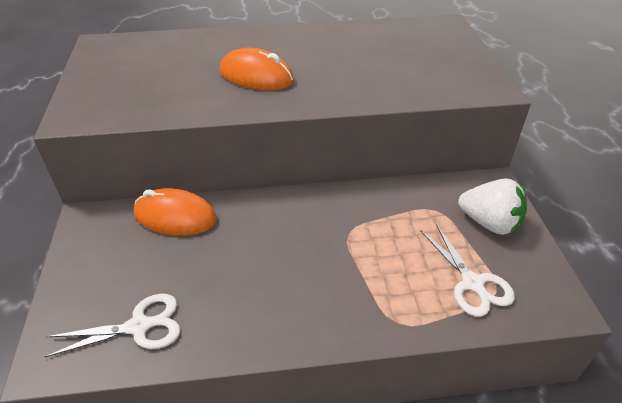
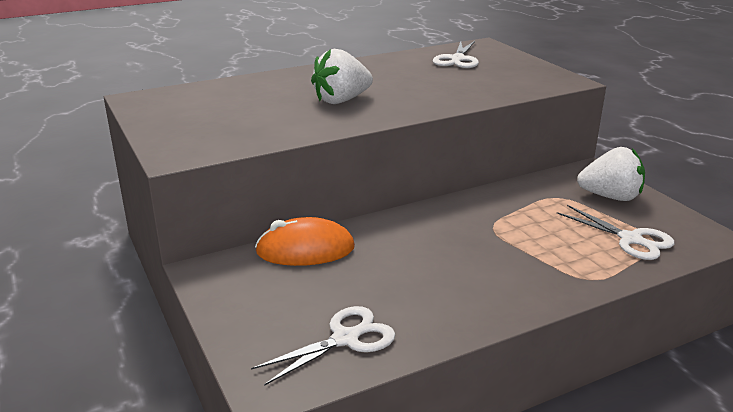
camera: 20 degrees left, 15 degrees down
(256, 76) = (341, 100): orange mouse -> white strawberry
(404, 40) = (457, 59): none -> white scissors

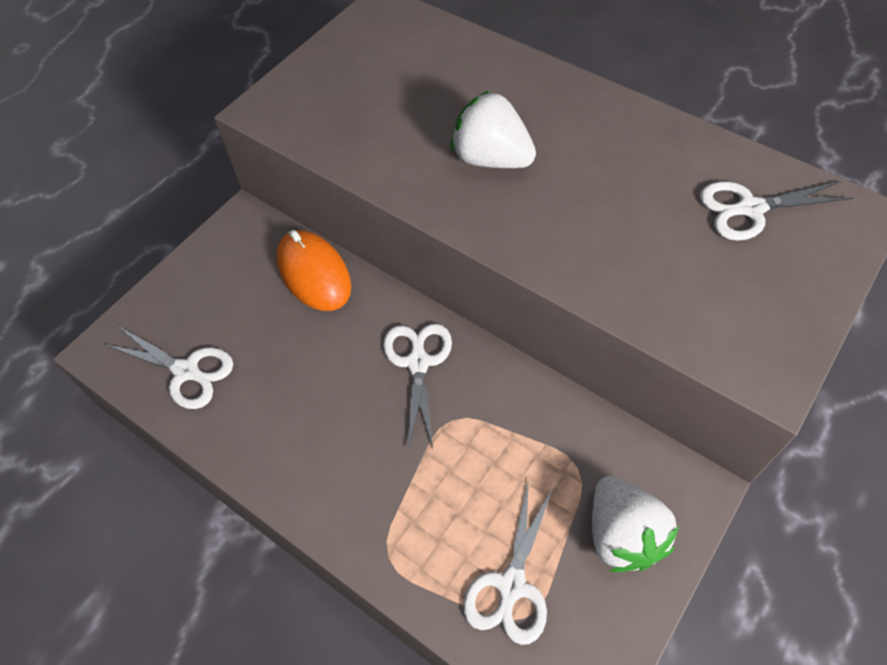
camera: 65 degrees right, 30 degrees up
(433, 228) = (418, 362): none -> white scissors

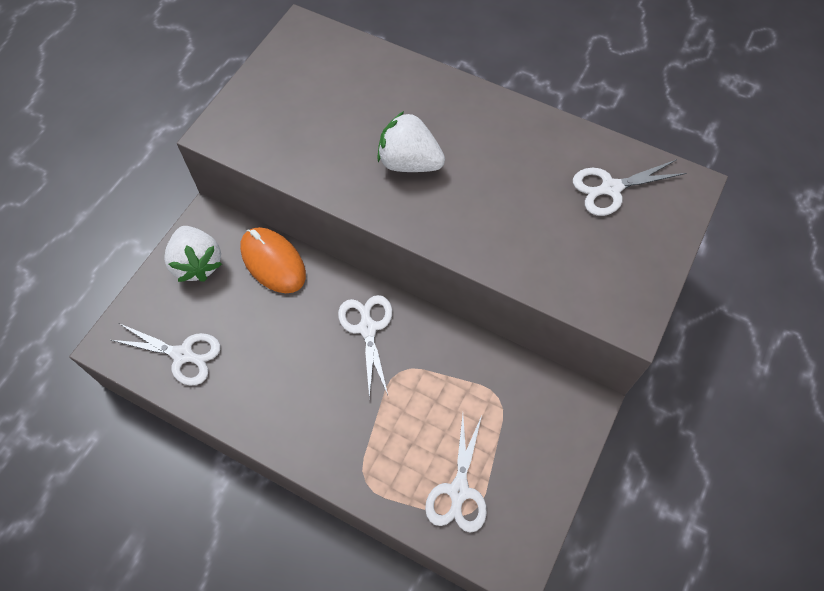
camera: 10 degrees left, 5 degrees up
(622, 535) = (535, 444): white strawberry -> white strawberry (197, 263)

